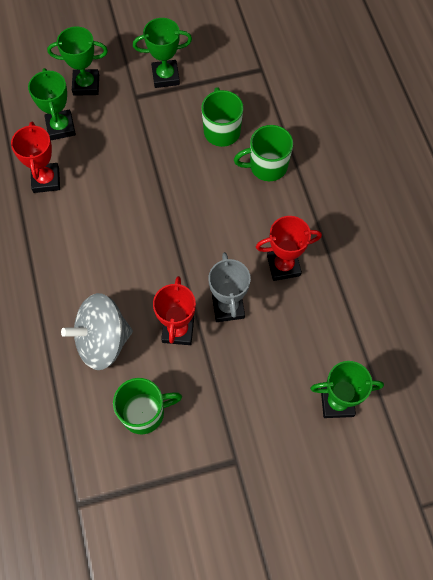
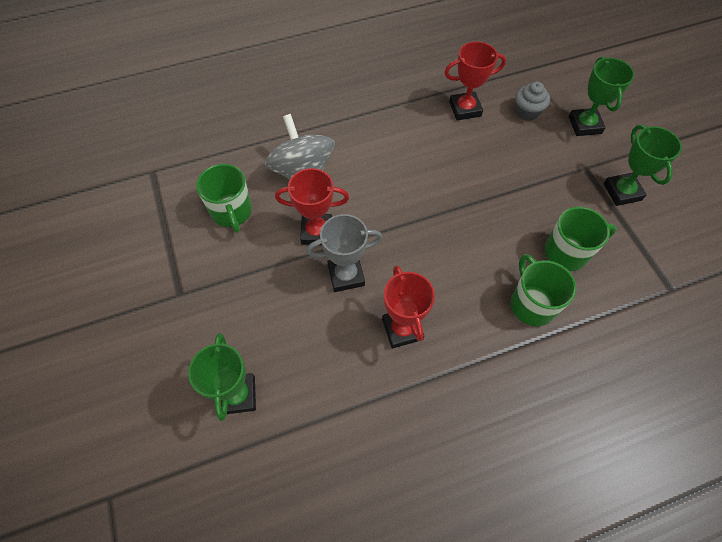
camera: 85 degrees right, 5 degrees down
(61, 127) = (527, 112): green trophy -> grey cupcake

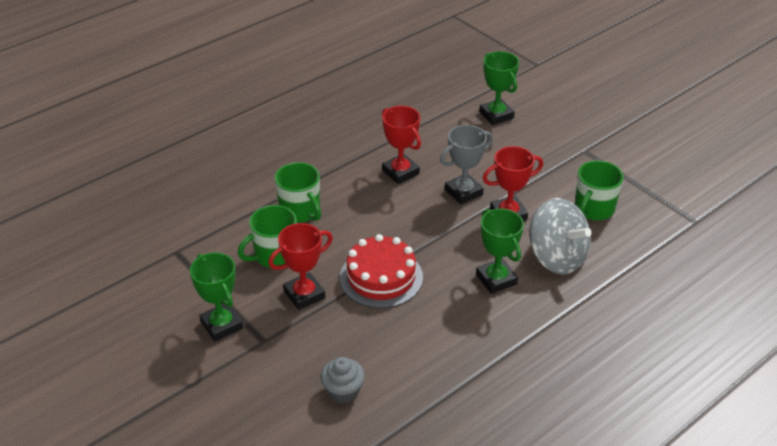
camera: 160 degrees right, 20 degrees down
(232, 212) = (593, 209): green mug -> green mug turned 105 degrees counterclockwise
(465, 109) = (420, 373): red trophy -> red trophy (304, 294)
(469, 198) = (381, 277): none -> red cake
(584, 125) = (269, 393): green trophy -> green trophy (496, 279)

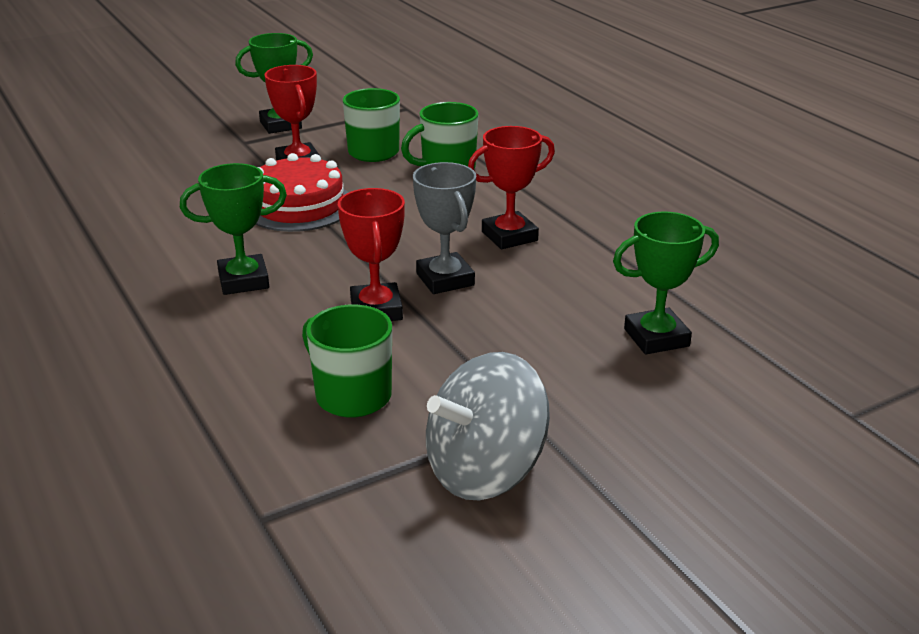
camera: 100 degrees right, 10 degrees down
(343, 391) = (141, 174): grey cupcake -> none
(556, 257) = (256, 337): grey spinning top -> grey spinning top (485, 471)

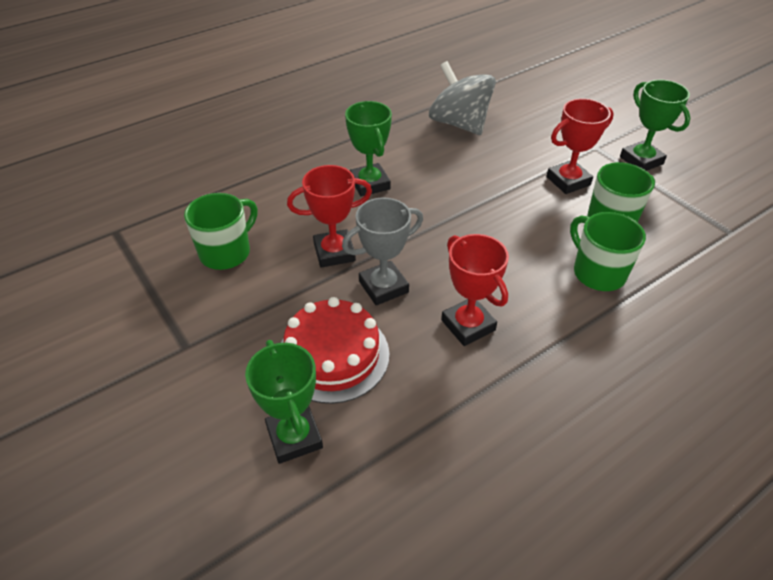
camera: 85 degrees right, 15 degrees up
(299, 206) = (490, 192): red cake -> red cake (333, 355)
(485, 471) = (133, 325): grey spinning top -> grey spinning top (459, 124)

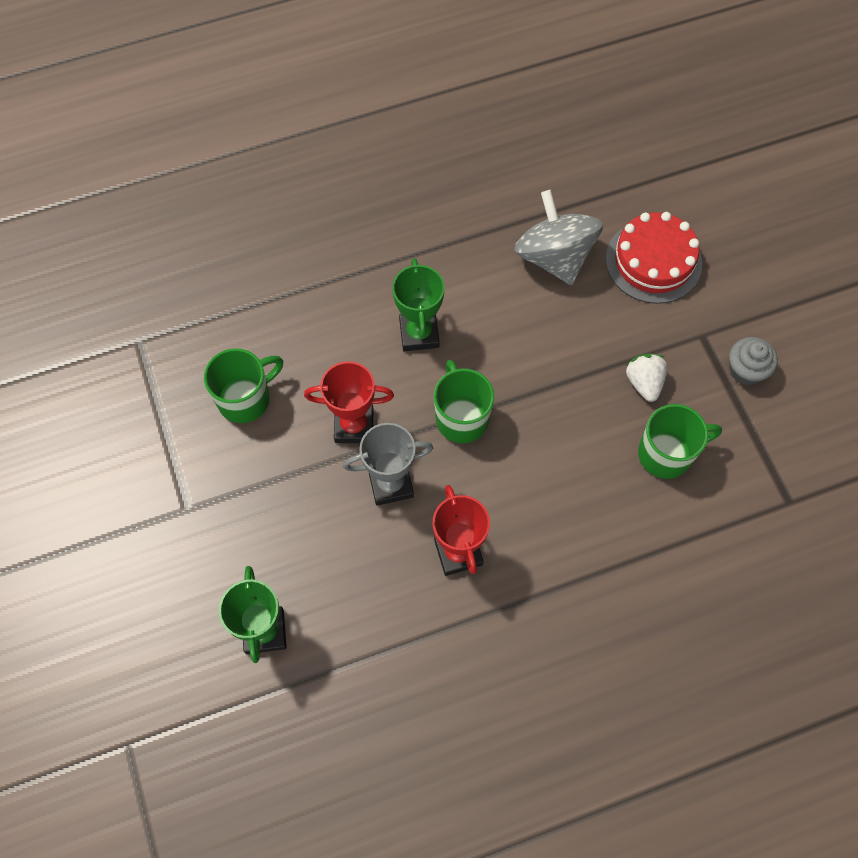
camera: 15 degrees right, 20 degrees up
(333, 355) = (320, 554): red cake -> red cake (653, 261)
(568, 181) = (644, 382): red trophy -> white strawberry
(597, 272) = (616, 520): green mug -> green mug (461, 417)
(641, 160) = (746, 370): green trophy -> grey cupcake

